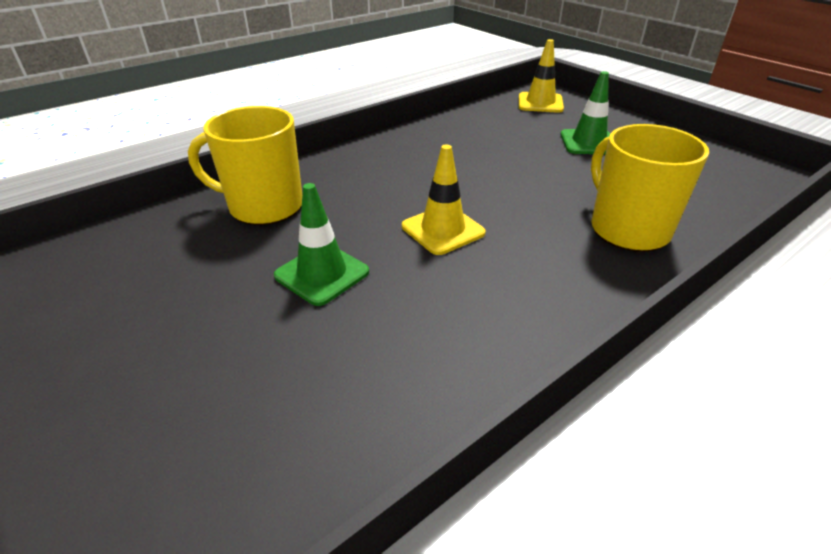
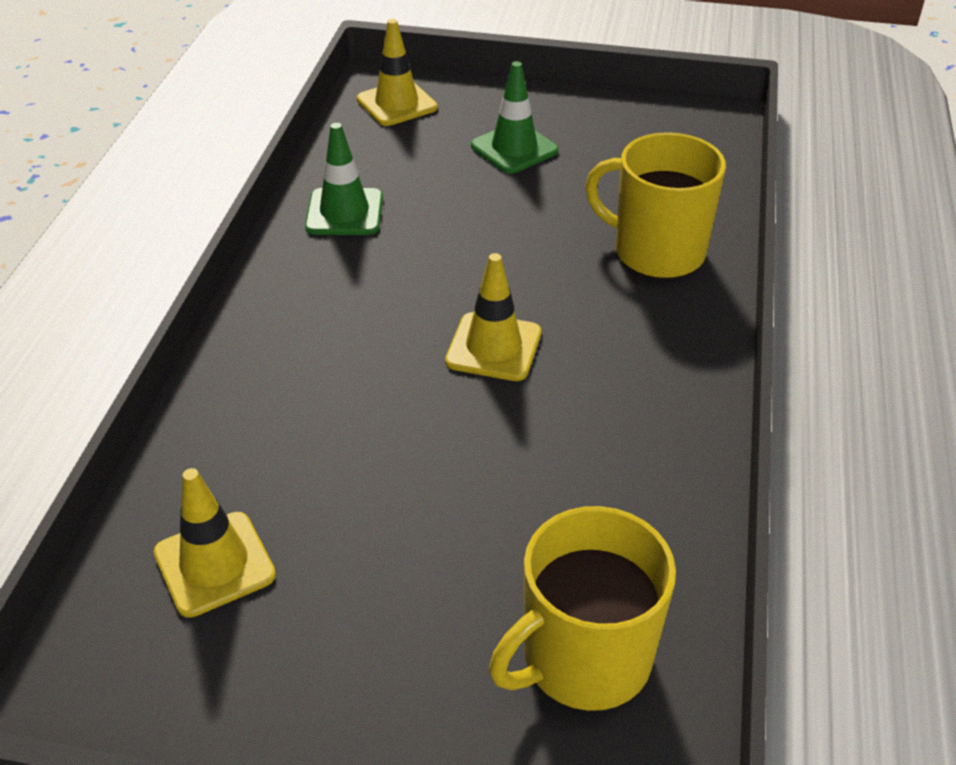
camera: 40 degrees left, 5 degrees up
(152, 254) = (214, 564): none -> yellow traffic cone
(264, 206) = (256, 429): yellow mug -> yellow mug (584, 659)
(322, 274) = (438, 468): green traffic cone -> green traffic cone (344, 212)

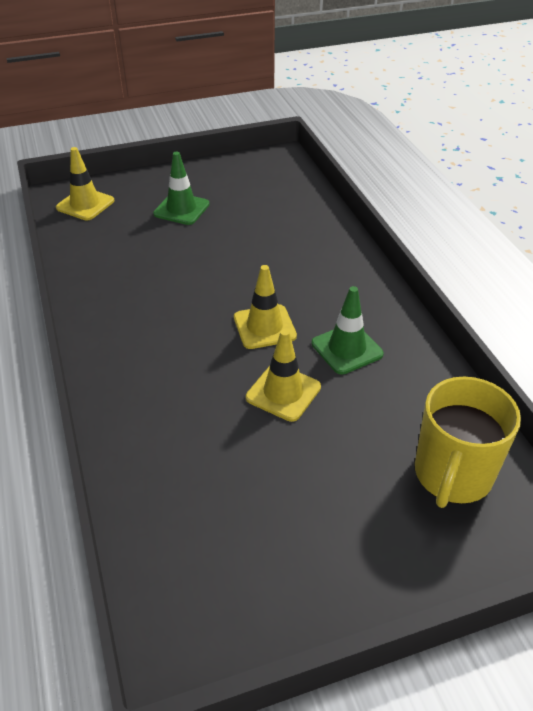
camera: 30 degrees left, 0 degrees up
(214, 564) = (204, 525): yellow traffic cone -> yellow traffic cone (283, 392)
(344, 212) = (107, 281): green traffic cone -> green traffic cone (347, 349)
(656, 252) = (310, 241): yellow mug -> none

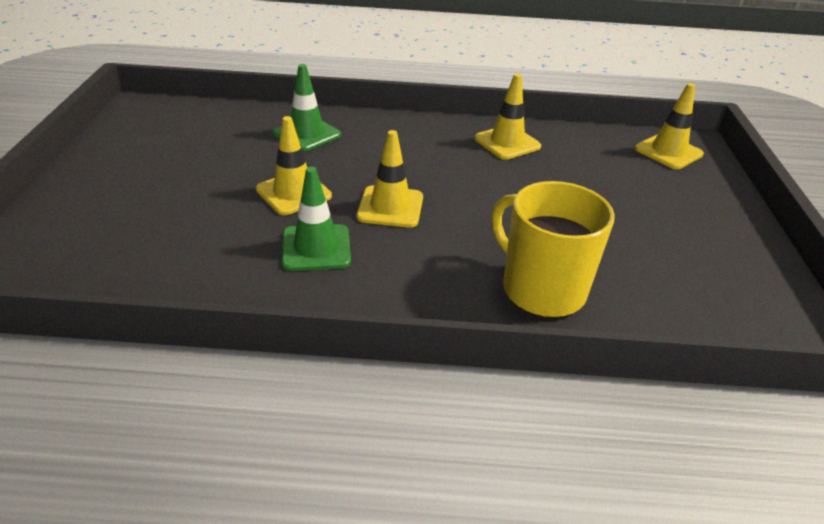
camera: 110 degrees right, 5 degrees down
(112, 287) = (507, 143): none -> yellow traffic cone
(181, 209) = (646, 207): green traffic cone -> green traffic cone (307, 134)
(452, 475) = (105, 251): yellow mug -> yellow mug (541, 289)

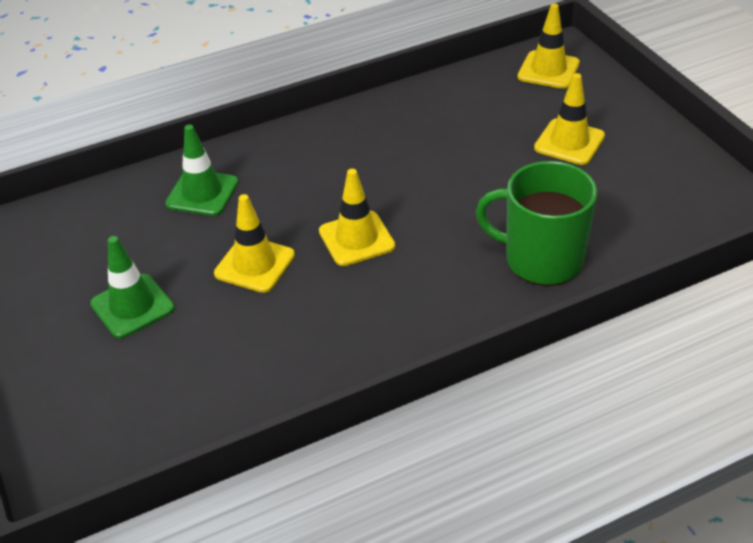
camera: 25 degrees left, 5 degrees up
(316, 248) = (329, 309): green traffic cone -> green traffic cone (132, 306)
(507, 143) = (402, 120): yellow traffic cone -> yellow traffic cone (569, 142)
(541, 289) = (541, 259): yellow mug -> green mug

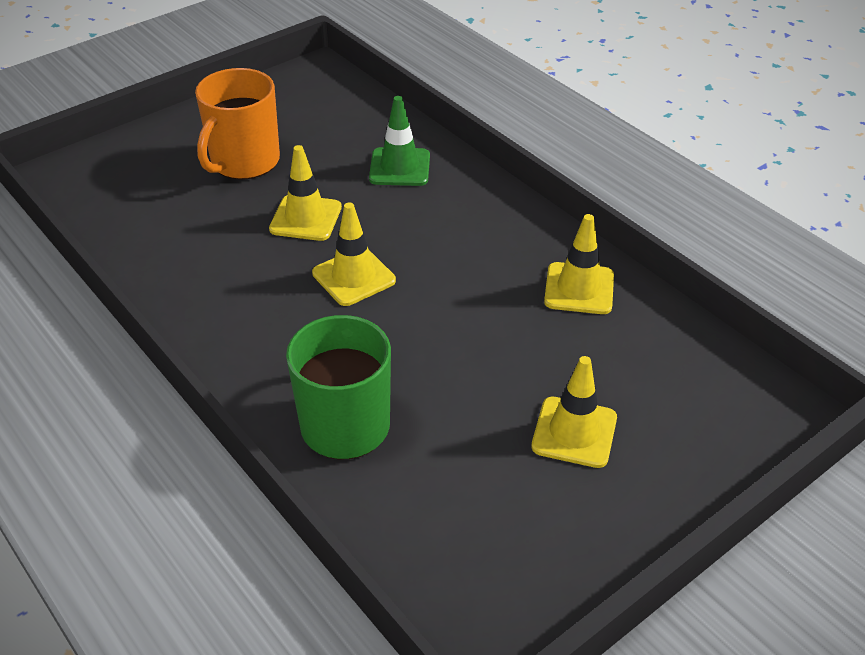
camera: 75 degrees right, 0 degrees up
(132, 306) = (244, 162): green traffic cone -> orange mug
(548, 70) = (729, 399): yellow traffic cone -> yellow traffic cone (579, 289)

